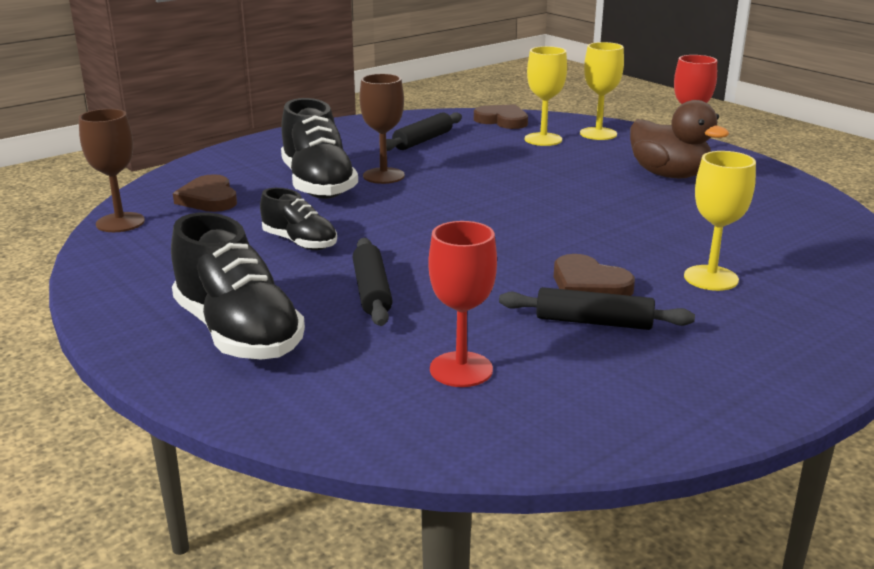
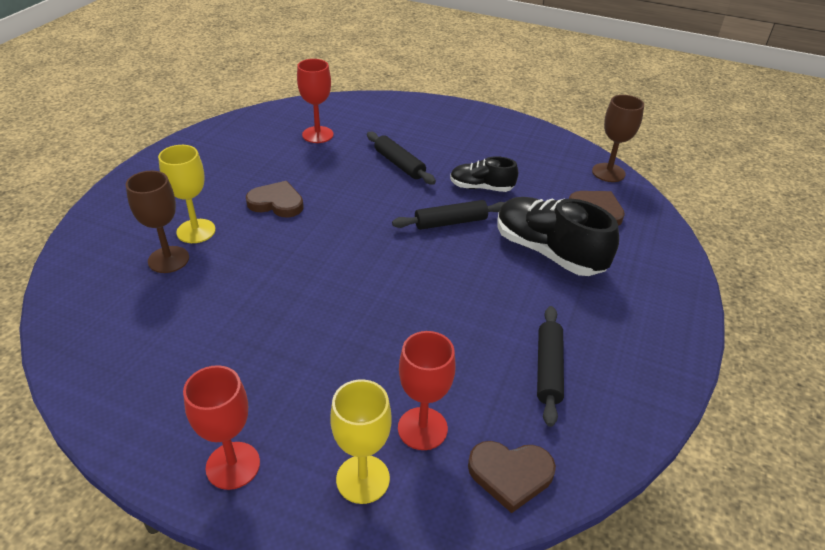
camera: 150 degrees right, 15 degrees up
(238, 333) = (436, 126): black shoe -> none
(383, 176) = (513, 283): brown goblet -> brown goblet (168, 259)
(543, 139) = (422, 428): yellow goblet -> red goblet
(594, 322) = (264, 176): black rolling pin -> black rolling pin (450, 222)
(669, 175) = (246, 383): brown duck -> none

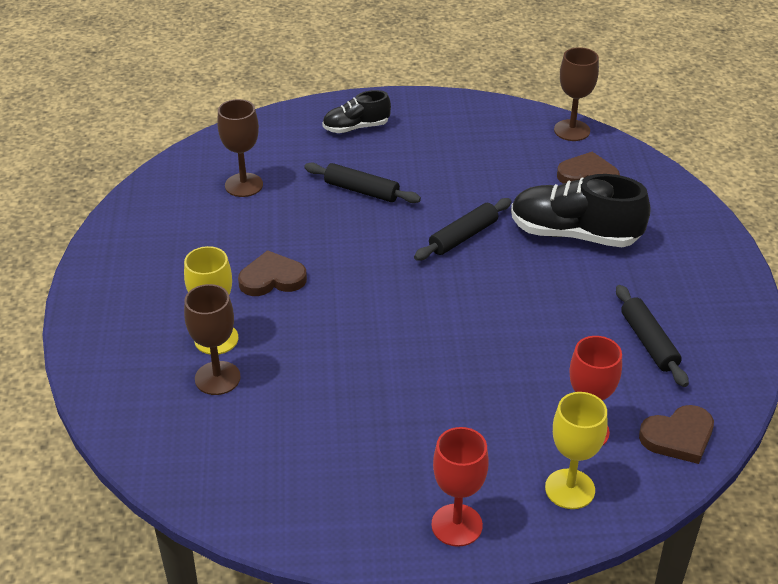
camera: 25 degrees left, 0 degrees up
(317, 135) = (244, 185): red goblet -> brown goblet
(481, 187) = (464, 189): black shoe -> black shoe (356, 127)

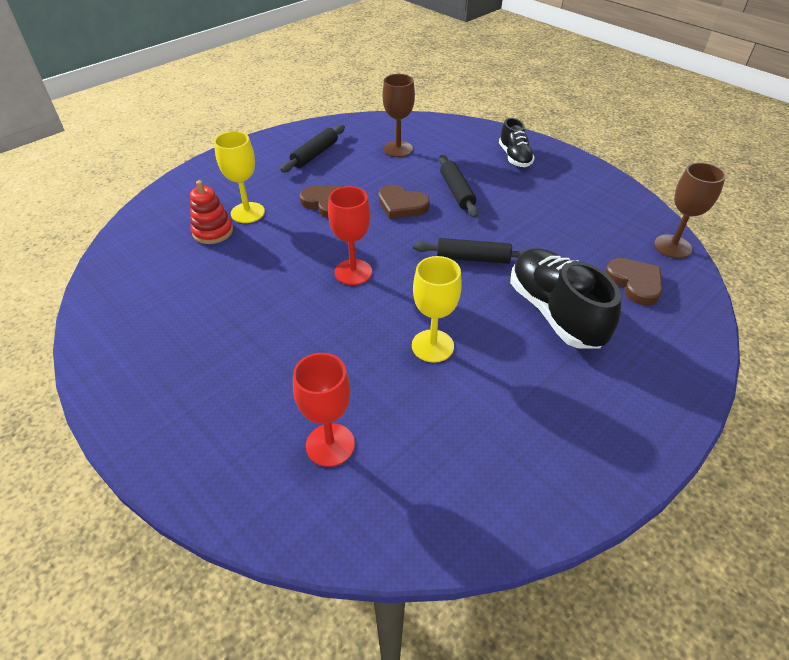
camera: 50 degrees right, 5 degrees up
(217, 378) = (213, 232): brown goblet -> red stacking toy
(356, 127) = (514, 157): black shoe -> black shoe turned 135 degrees counterclockwise
(457, 525) = (159, 420): red goblet -> red goblet (353, 272)
(570, 489) = (252, 471): yellow goblet -> yellow goblet (432, 346)
(648, 342) = (483, 429): black rolling pin -> black rolling pin (314, 154)
(678, 437) = (384, 518): brown heart -> brown heart (401, 205)

